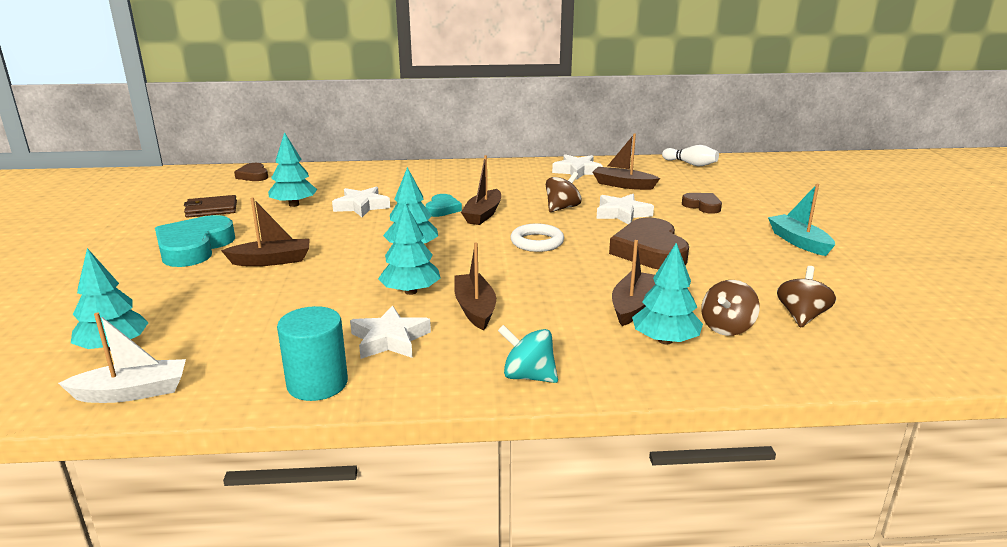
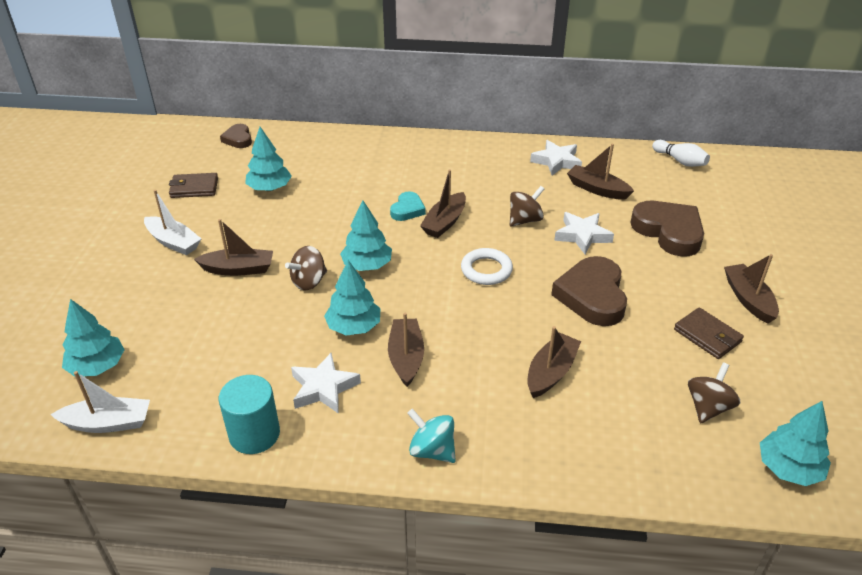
camera: 10 degrees right, 15 degrees up
(194, 247) = (173, 242): turquoise heart -> white boat
(362, 206) = (332, 197): white star -> none
(665, 340) = (567, 422): turquoise tree -> turquoise tree (788, 468)
(702, 206) = (668, 232): brown heart -> brown heart, size x1.87
(727, 328) = (630, 413): brown spinning top -> brown spinning top (309, 282)
(774, 268) = (707, 336): none -> brown wallet
(799, 242) = (748, 299): turquoise boat -> brown boat

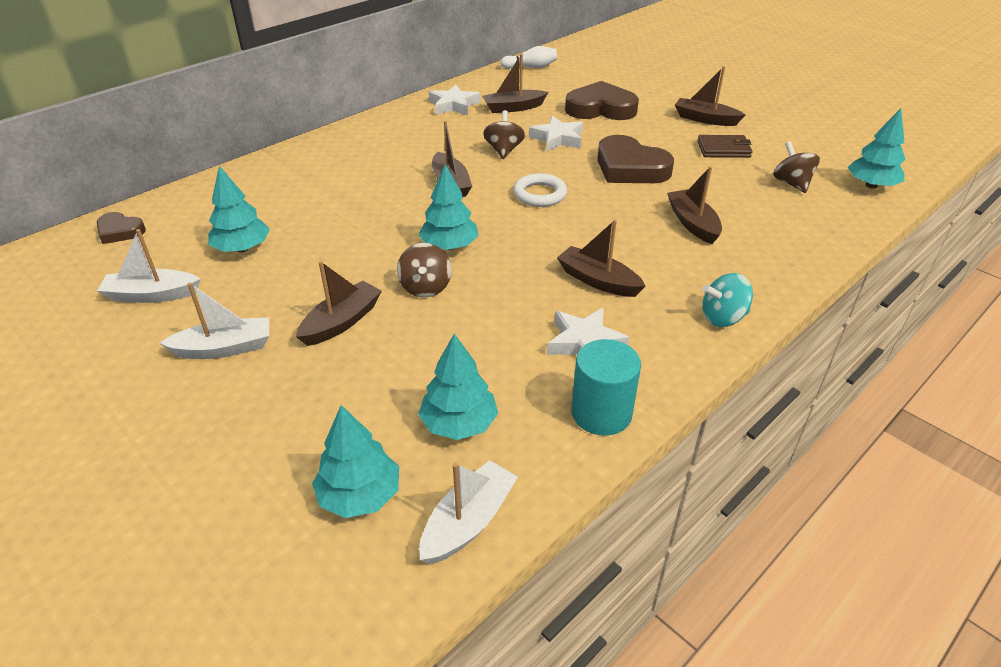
camera: 50 degrees left, 0 degrees up
(194, 188) = (152, 295): brown wallet -> white boat
(353, 326) = (523, 290): turquoise tree -> turquoise tree (459, 424)
(407, 210) = (405, 192): turquoise heart -> none

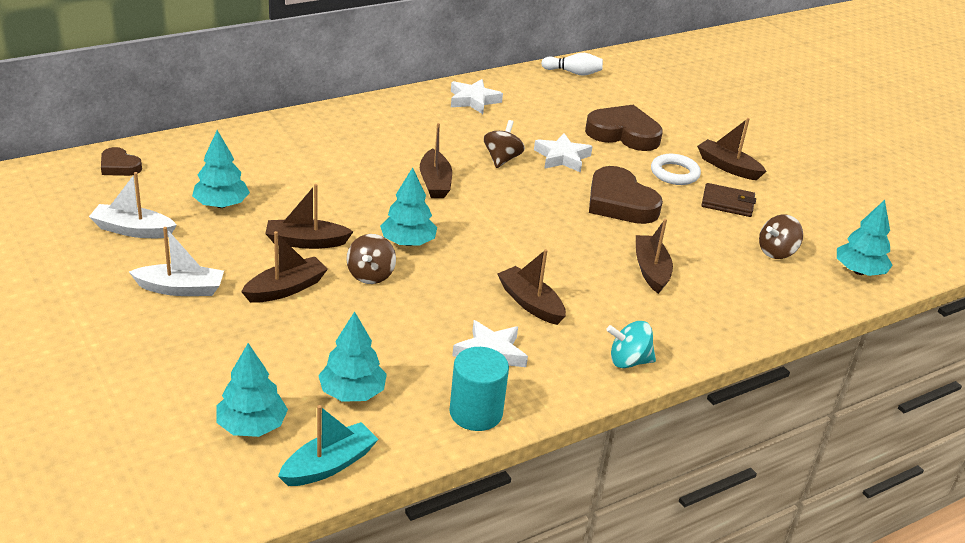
camera: 10 degrees right, 5 degrees down
(468, 522) = (329, 465): white boat -> turquoise boat
(513, 108) = (533, 115): brown boat -> brown boat (306, 242)
(540, 194) = (516, 211): white ring -> white ring (674, 173)
(791, 183) = (776, 252): brown spinning top -> brown spinning top turned 120 degrees counterclockwise

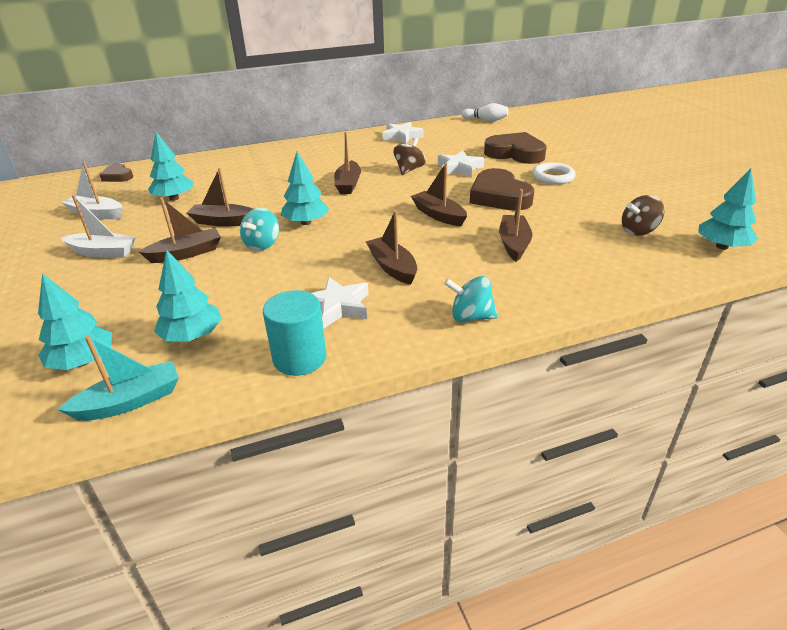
camera: 15 degrees right, 0 degrees up
(370, 275) = (262, 245): brown spinning top -> turquoise spinning top
(727, 203) = (597, 196): brown wallet -> none
(728, 167) = (601, 173): brown boat -> brown boat (438, 215)

